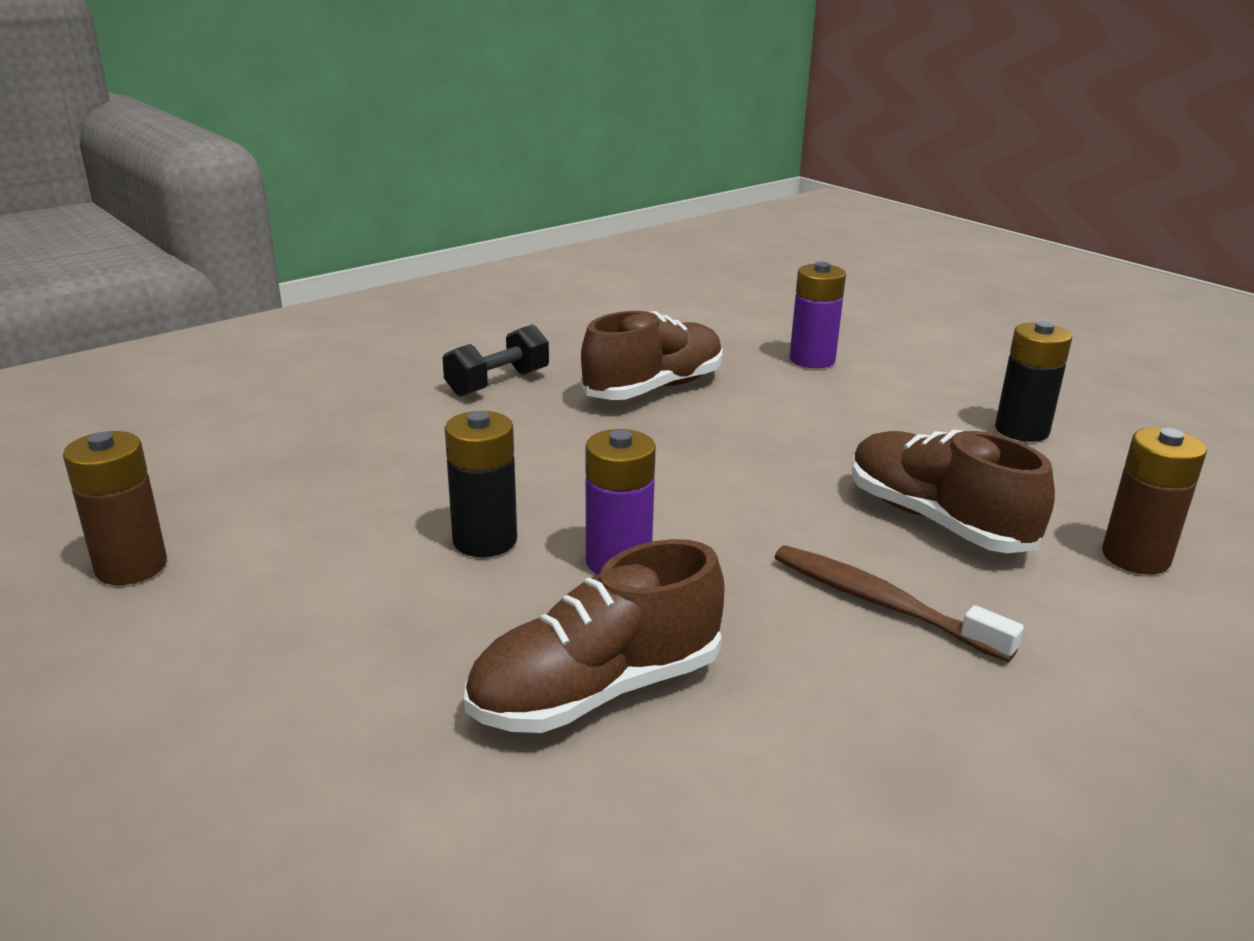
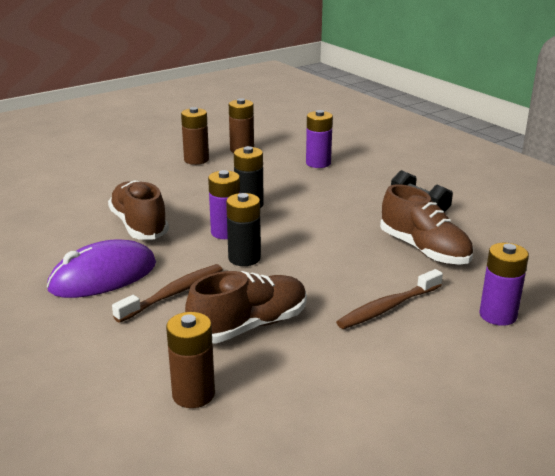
camera: 95 degrees right, 0 degrees up
(171, 638) = (196, 160): none -> brown battery
(274, 465) = (318, 163): none -> purple battery
(827, 419) = (388, 307): none -> brown toothbrush
(858, 709) = (103, 276): none -> purple mouse
(1021, 430) = (381, 394): black battery -> black battery (244, 258)

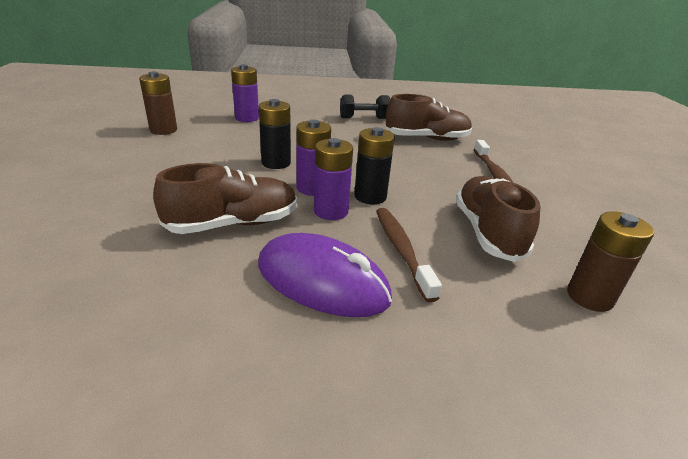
camera: 60 degrees left, 5 degrees up
(103, 276) = (322, 281): purple mouse -> purple mouse turned 60 degrees counterclockwise
(139, 225) = (233, 224): brown shoe -> brown shoe turned 150 degrees clockwise
(196, 160) = (141, 152): brown battery -> none
(498, 315) = (525, 151): purple battery -> purple battery (331, 211)

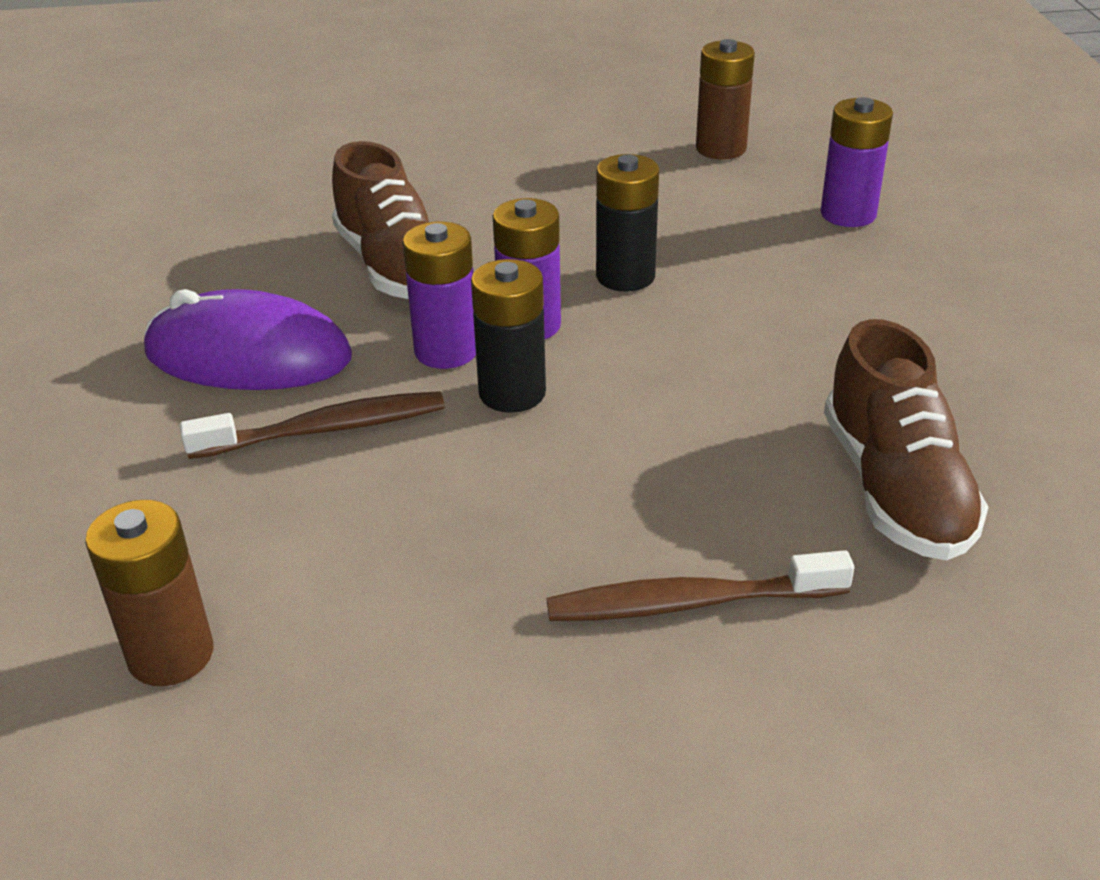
camera: 90 degrees right, 5 degrees up
(322, 281) = (248, 356): purple mouse -> purple mouse turned 75 degrees clockwise
(364, 118) = (984, 373): black dumbbell -> none
(487, 232) = (390, 546): brown shoe -> none

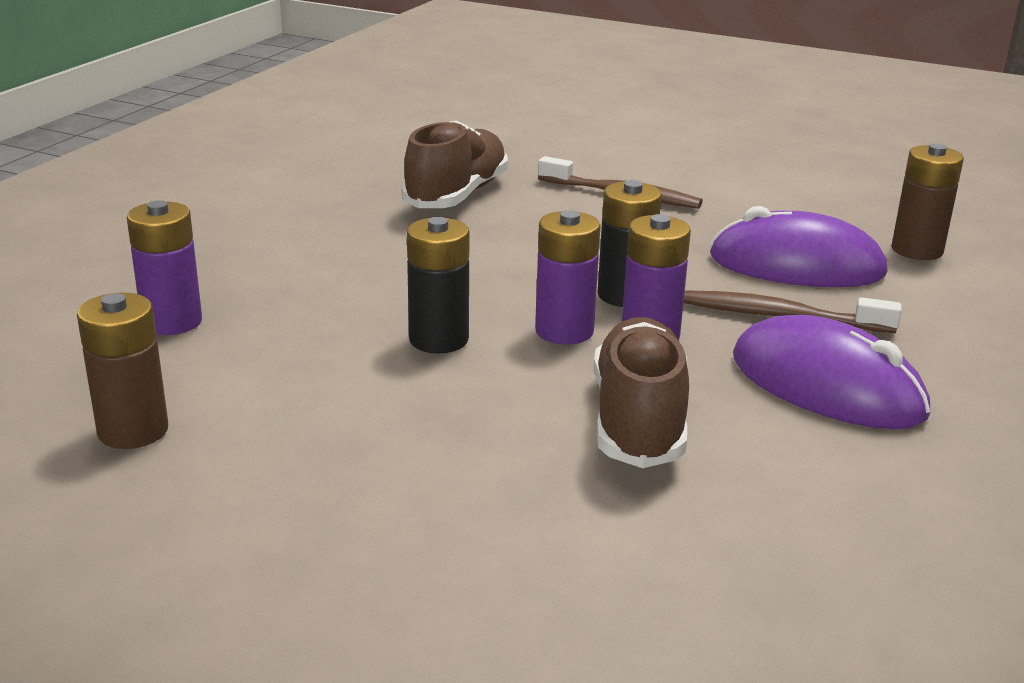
camera: 150 degrees left, 10 degrees down
(341, 533) = (796, 265): none -> purple mouse

